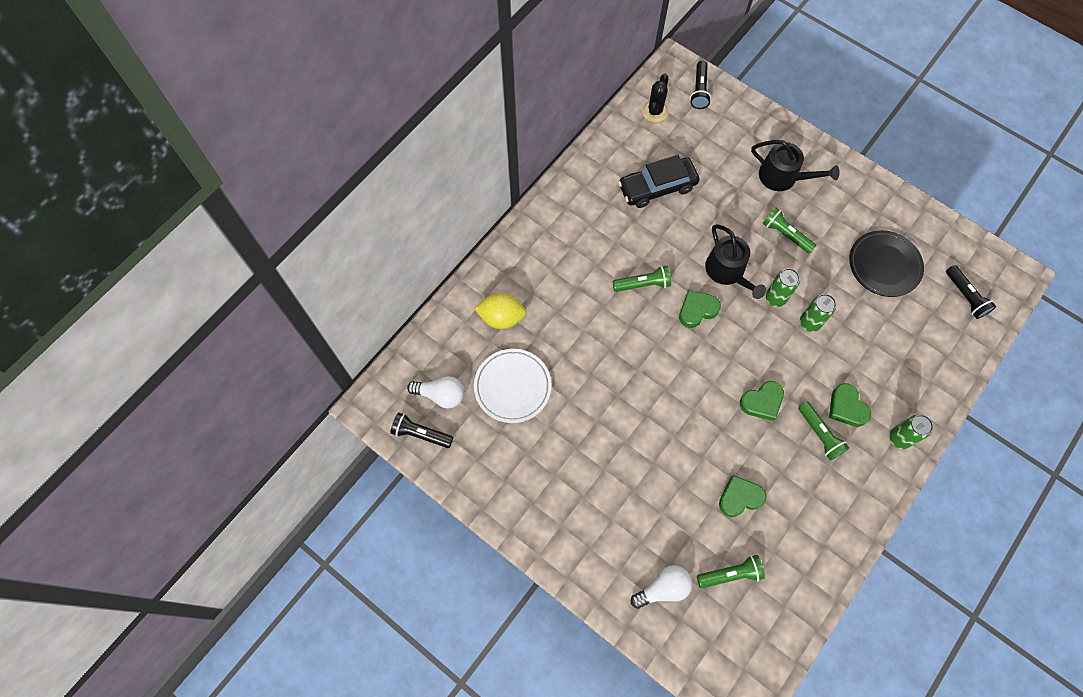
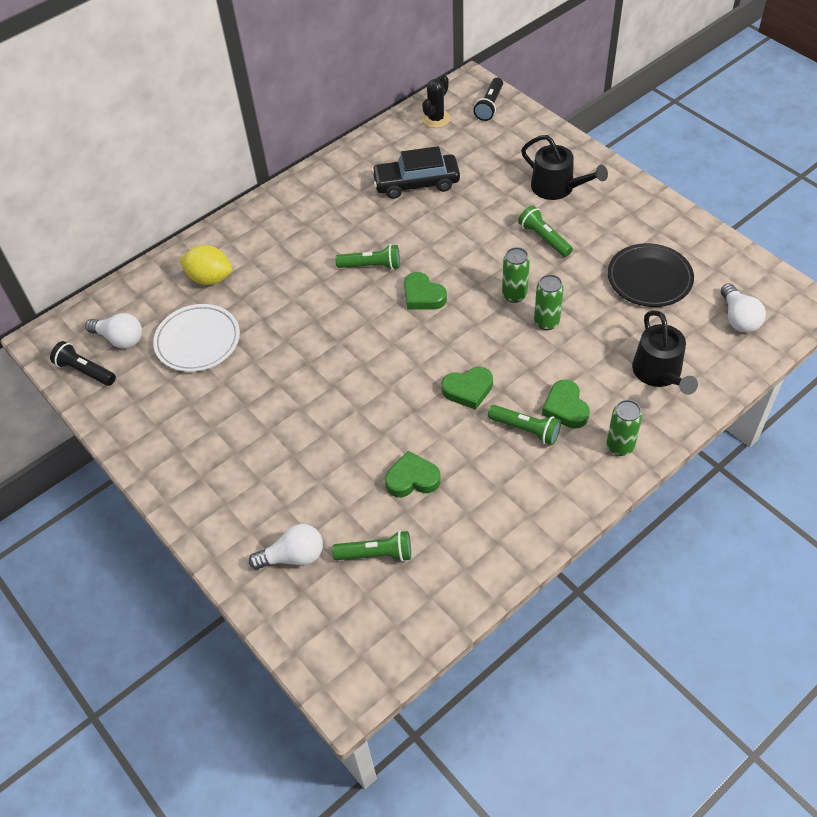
camera: 15 degrees right, 15 degrees down
(697, 310) = (423, 296): green heart -> green heart turned 120 degrees counterclockwise
(727, 271) = (468, 265): black watering can -> black watering can (659, 373)
(819, 434) = (526, 429): green flashlight -> green flashlight turned 45 degrees counterclockwise
(965, 296) = (738, 318): black flashlight -> white light bulb

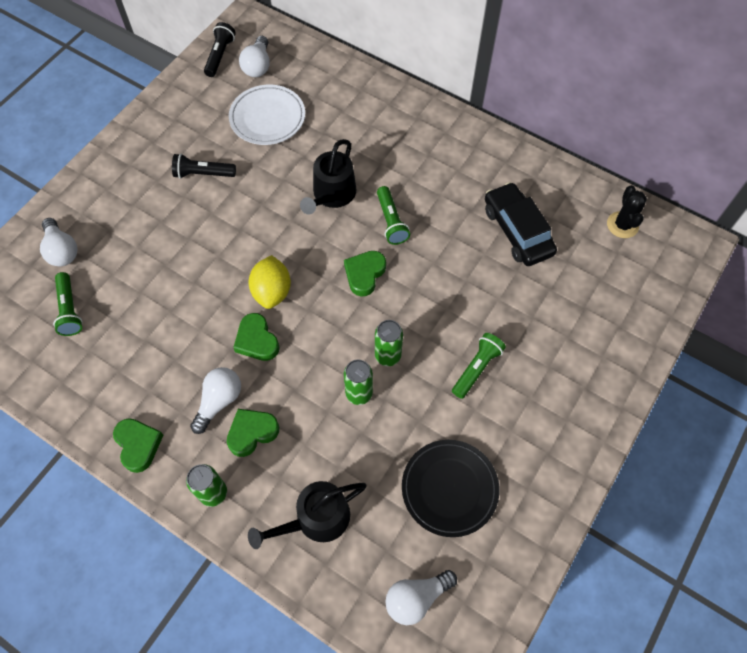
camera: 70 degrees right, 10 degrees up
(210, 278) = (340, 103): yellow lemon -> yellow lemon (272, 291)
(412, 479) = (149, 318): green heart -> green heart (138, 445)
(436, 119) = (622, 225): black cactus -> black cactus turned 75 degrees clockwise
(489, 106) = (667, 271): black flashlight -> black flashlight (203, 174)
(526, 429) = (219, 401): green flashlight -> white light bulb
(557, 187) = (560, 367): black watering can -> black watering can (332, 195)

